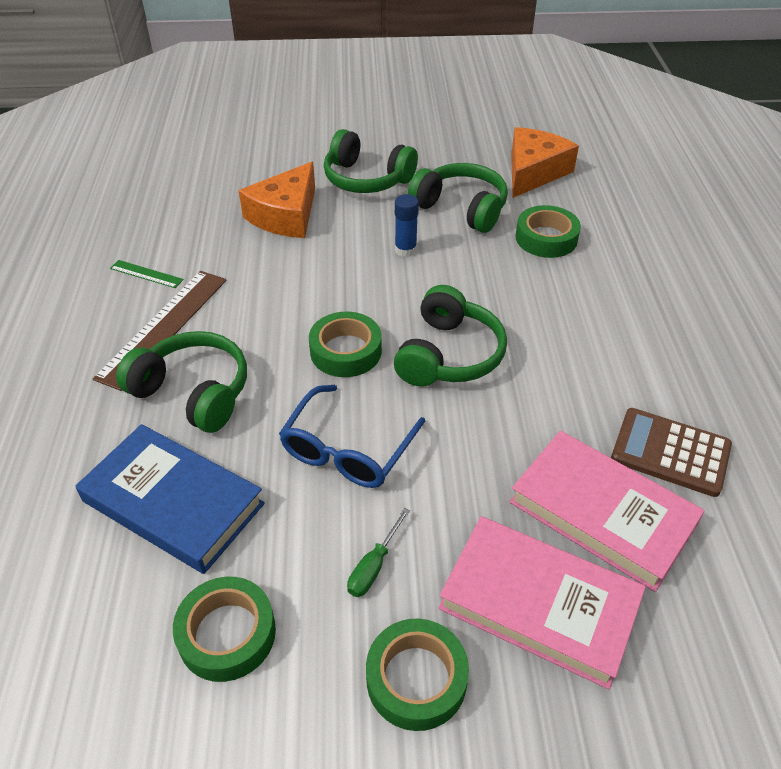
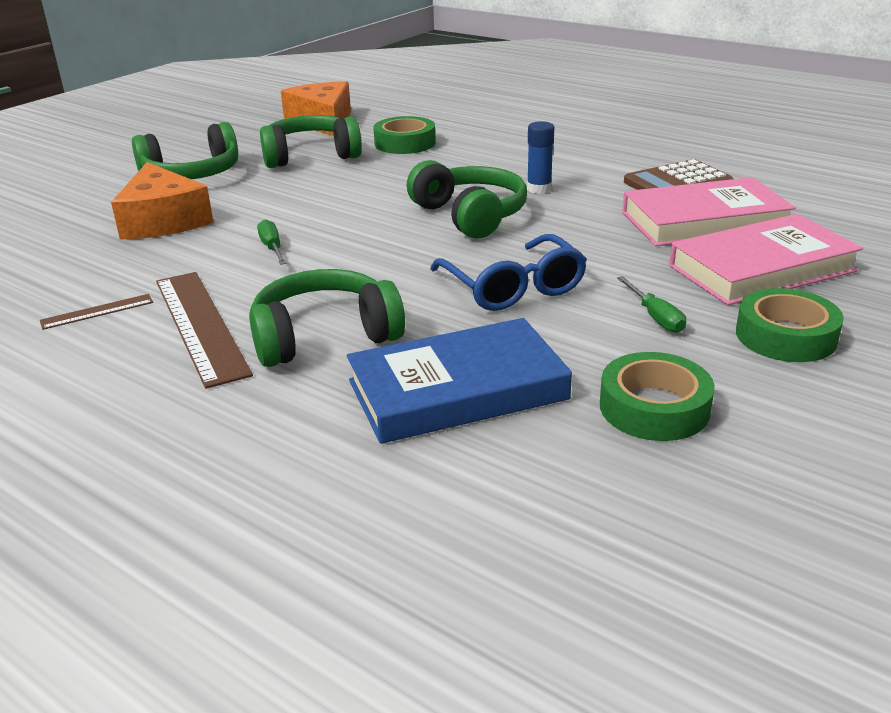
camera: 50 degrees left, 15 degrees down
(146, 274) = (97, 311): green ruler -> brown ruler
(293, 289) = (272, 248): none -> green screwdriver
(346, 351) = (395, 251): green tape -> none
(405, 250) = (317, 190): blue glue stick -> blue glue stick (539, 189)

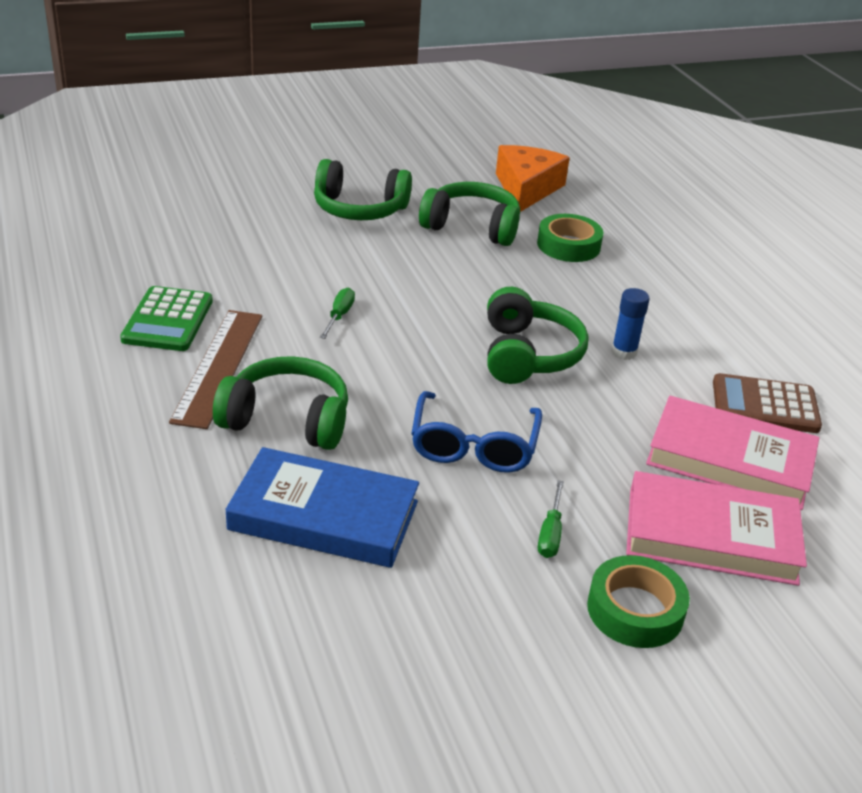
camera: 30 degrees right, 5 degrees up
(97, 311) = (168, 320): brown ruler -> green calculator
(163, 220) = (291, 250): orange cheese -> none
(654, 407) = (442, 610): green tape -> none

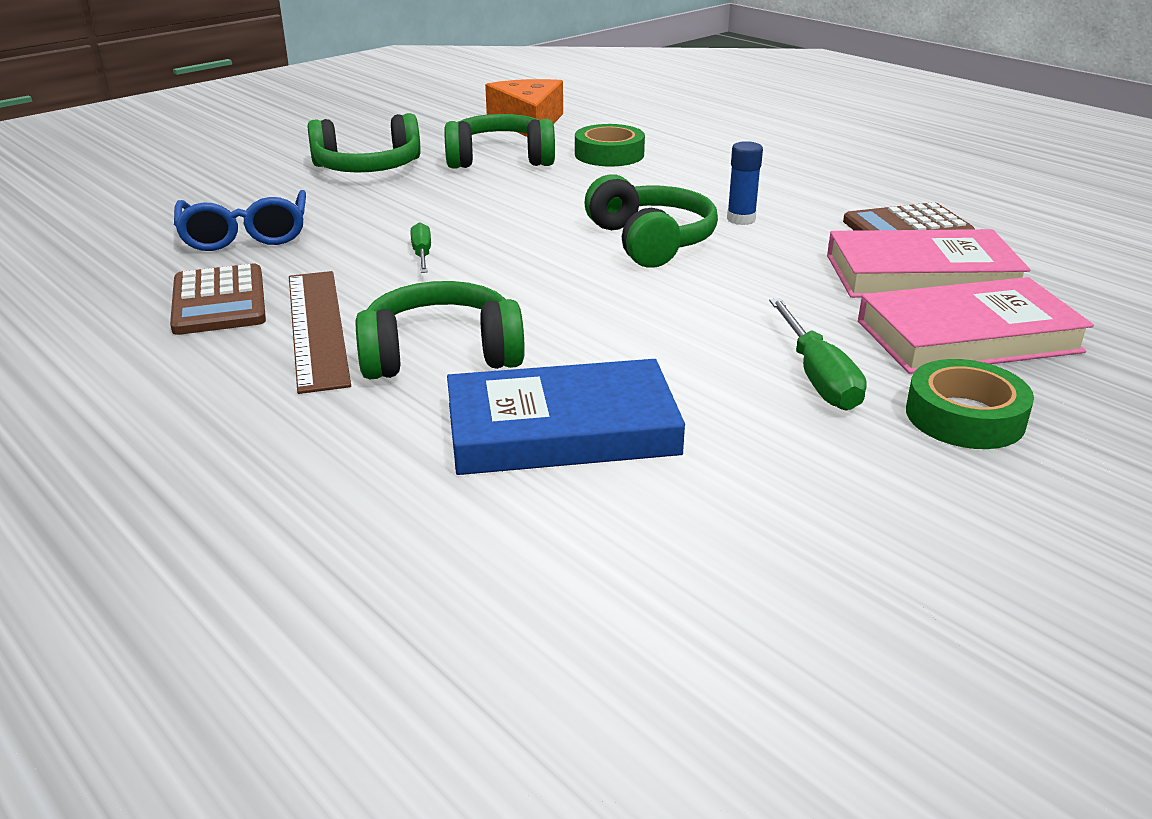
camera: 20 degrees left, 5 degrees down
(168, 320) = (219, 301): green calculator -> brown calculator
(473, 446) = (667, 325): blue glasses -> blue glasses (245, 235)
(550, 533) = (818, 377): green screwdriver -> green screwdriver, size x1.61

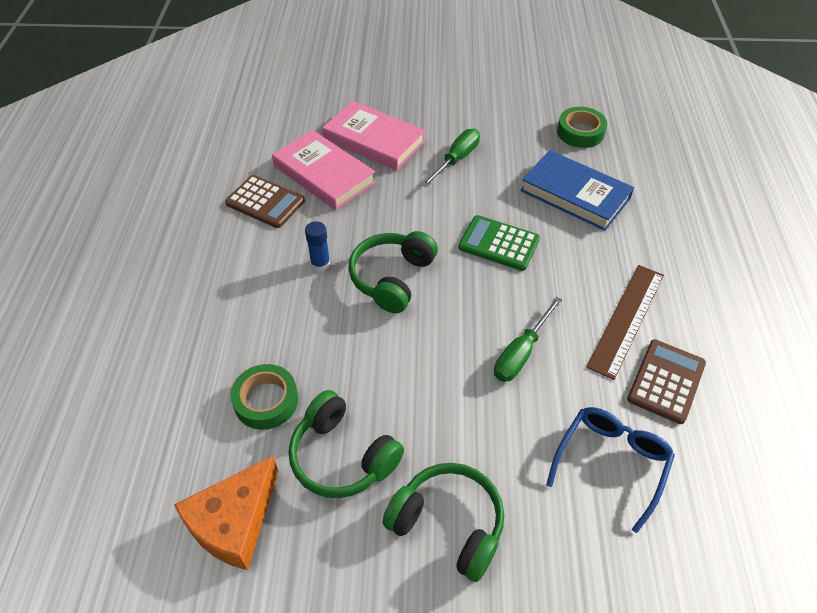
camera: 135 degrees left, 20 degrees up
(422, 254) = (521, 353): green screwdriver -> green screwdriver, size x1.61
(441, 355) = (583, 261): green headphones -> none
(584, 318) = (499, 243): none -> green calculator
(965, 416) = (439, 120): green tape -> green tape (580, 132)

